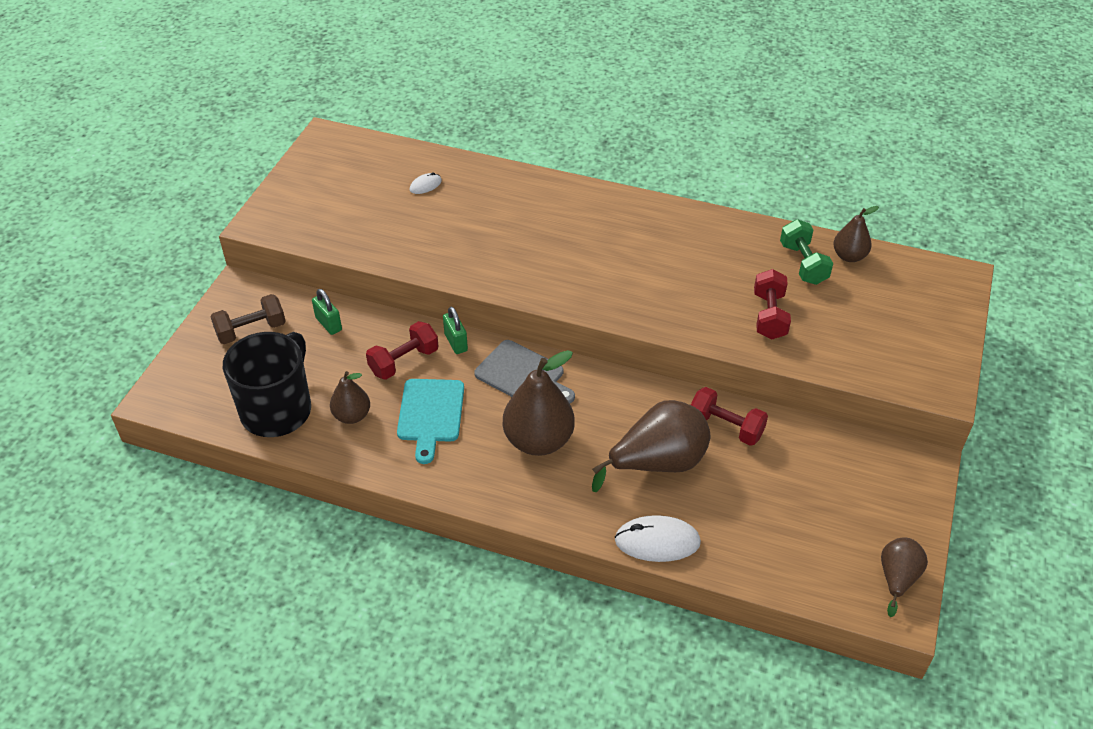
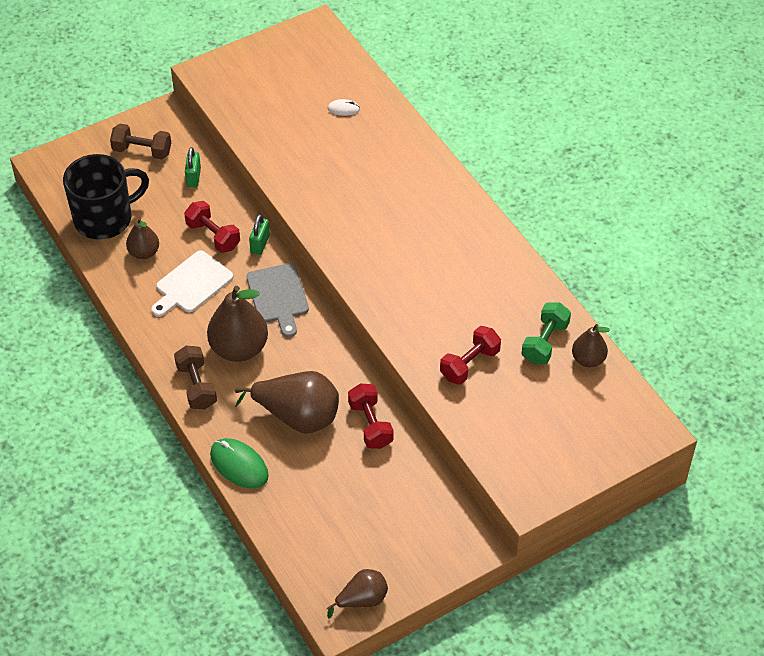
camera: 40 degrees right, 5 degrees up
(404, 361) = (213, 236): red dumbbell -> red dumbbell turned 45 degrees clockwise
(430, 414) = (192, 284): turquoise cutting board -> white cutting board
(537, 499) = (196, 386): none -> brown dumbbell
(657, 541) = (239, 465): white mouse -> green mouse

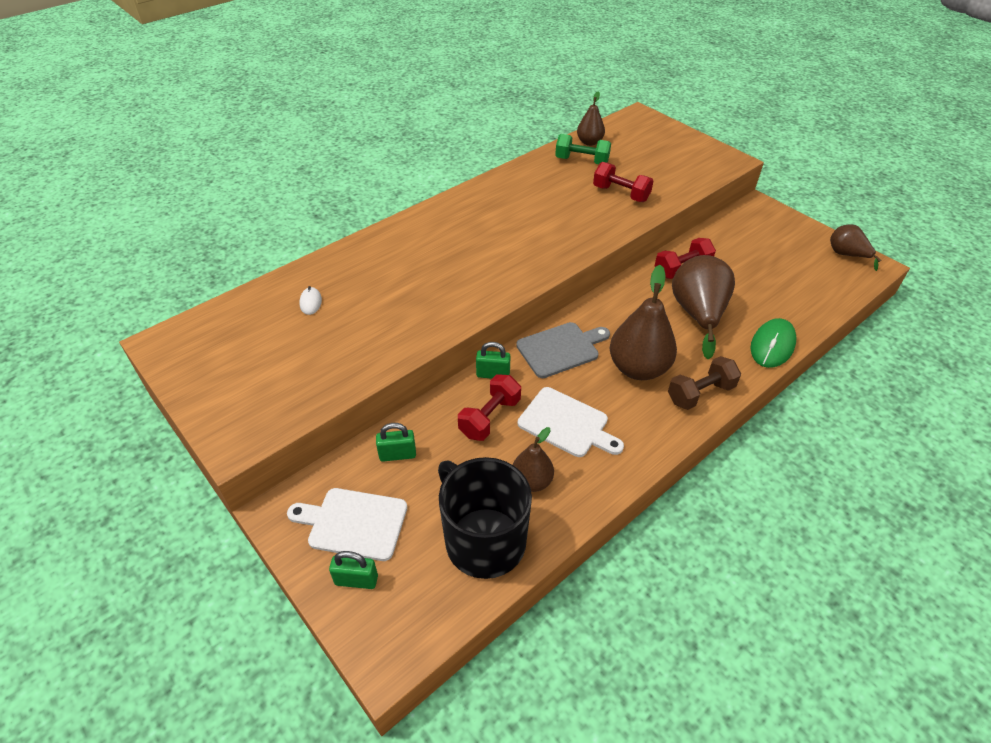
camera: 100 degrees left, 5 degrees down
(99, 151) = (356, 580): none -> green padlock
(142, 151) = (353, 523): brown dumbbell -> white cutting board

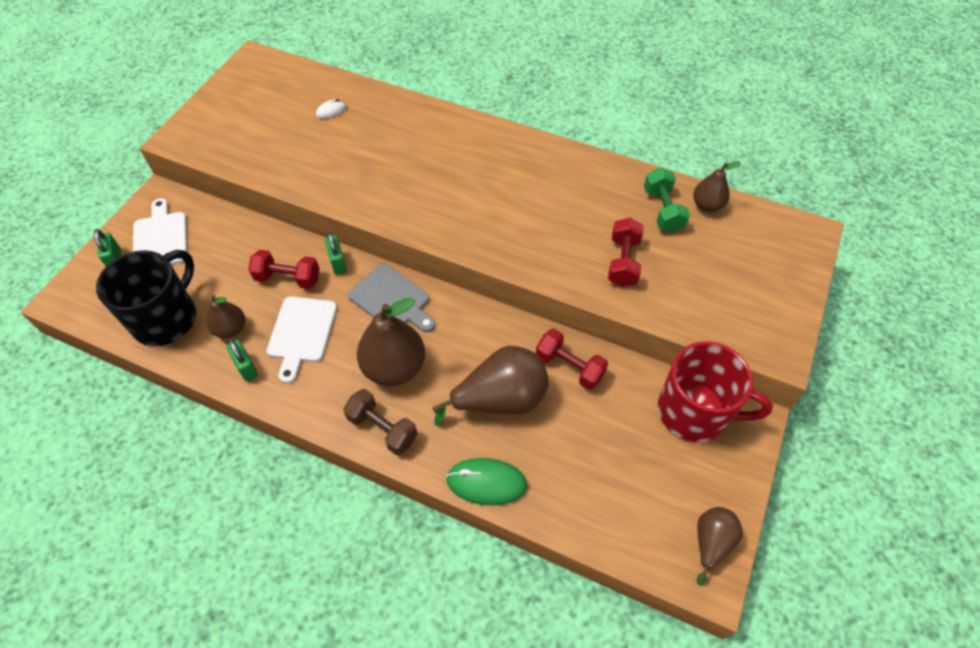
camera: 65 degrees right, 10 degrees up
(397, 454) = (229, 236): green padlock -> green padlock (246, 367)
(744, 226) = (695, 412): none -> red mug

